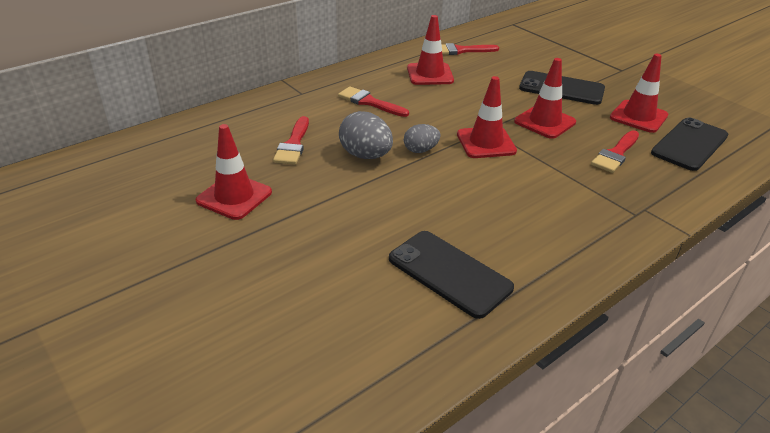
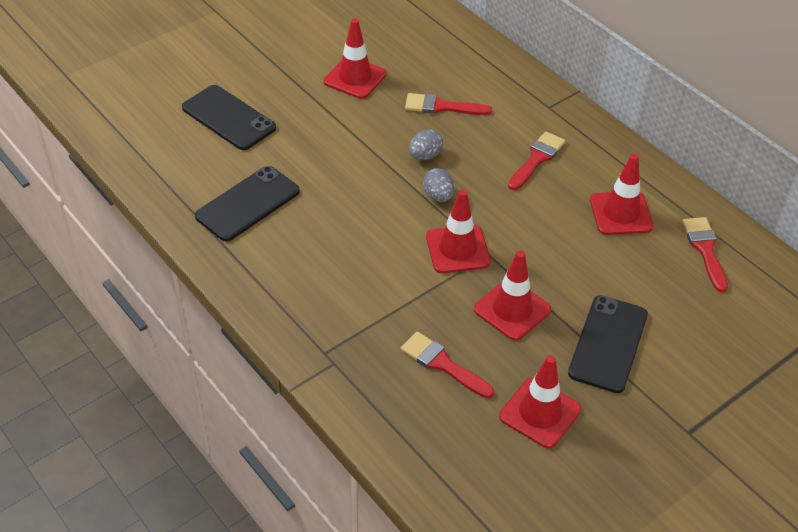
camera: 90 degrees right, 10 degrees up
(365, 155) = (425, 156): grey egg -> grey egg, size x0.63
(689, 144) = (472, 450): black phone -> black phone (228, 118)

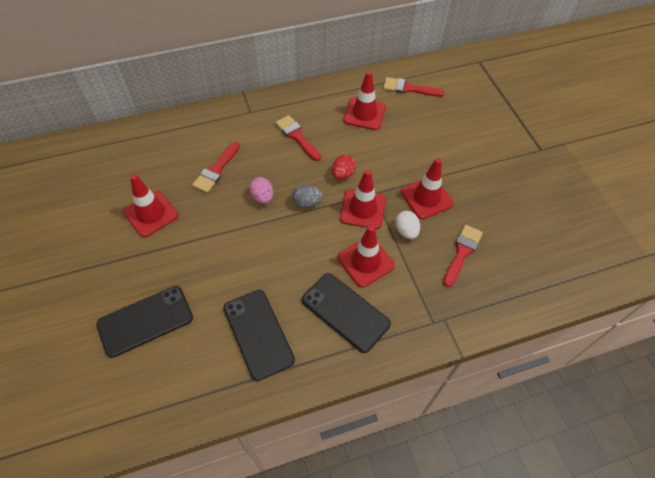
camera: 70 degrees left, 10 degrees up
(425, 156) = (262, 197): grey egg -> pink egg
(442, 364) = (462, 252): red brush -> red brush turned 150 degrees clockwise
(446, 299) = (406, 231): none -> white egg
(501, 217) = (343, 174): none -> red egg
(540, 413) = (514, 213): red traffic cone -> red traffic cone (365, 261)
(608, 344) = (468, 160): black phone -> black phone (345, 312)

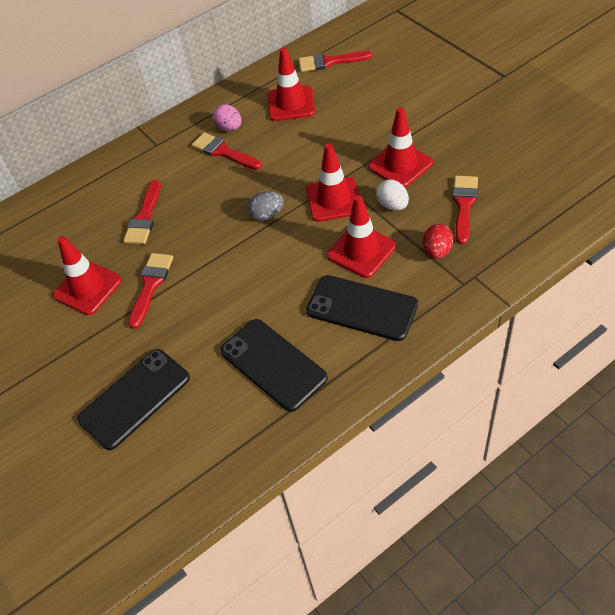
camera: 10 degrees left, 5 degrees down
(197, 229) = (151, 285): none -> red brush
(262, 197) = (212, 226): pink egg -> pink egg (229, 128)
(343, 174) = (295, 173): red egg -> red egg (437, 251)

